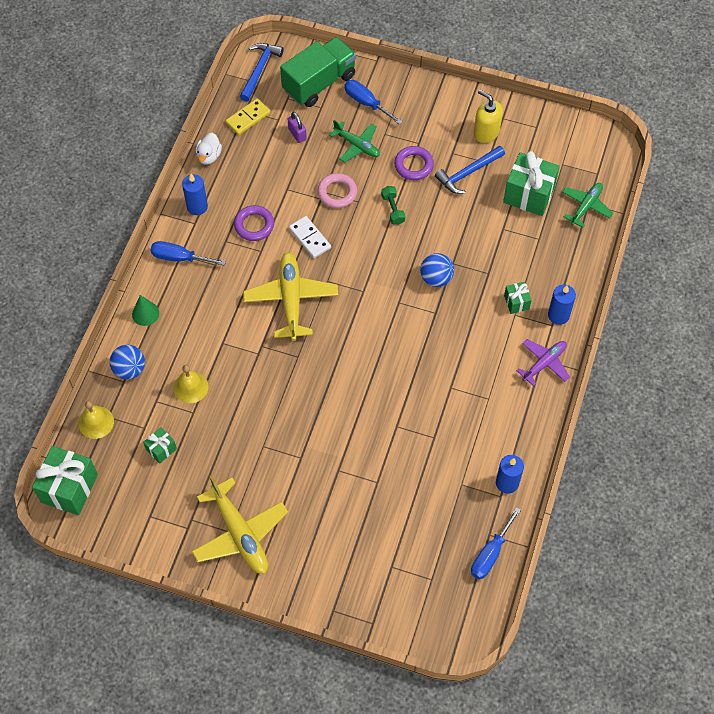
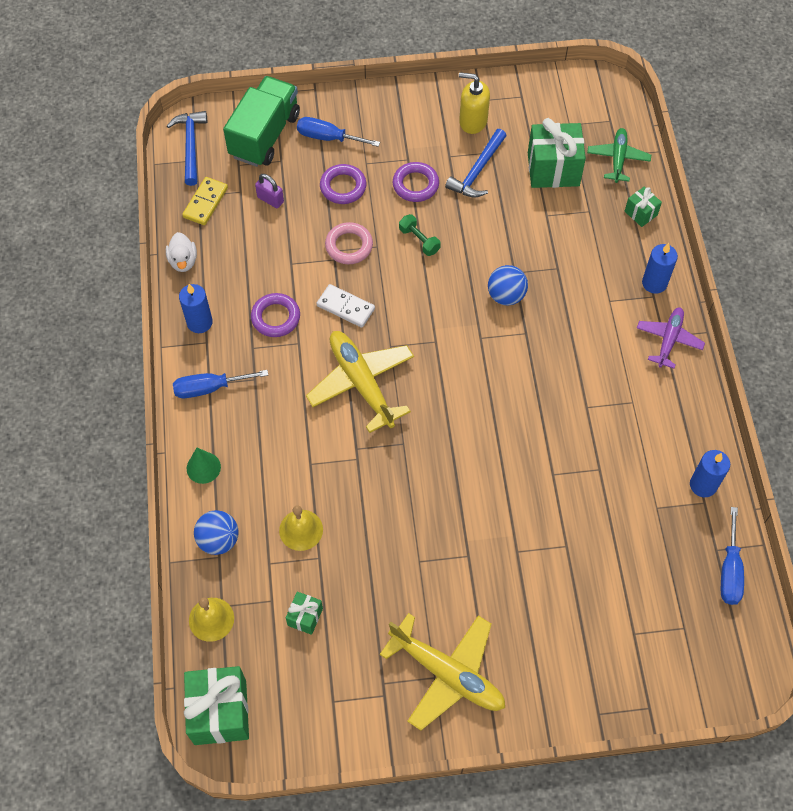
camera: 25 degrees left, 0 degrees up
(357, 145) = (343, 187): green plane -> purple ring
(516, 302) = (604, 287): green gift -> green gift (641, 213)

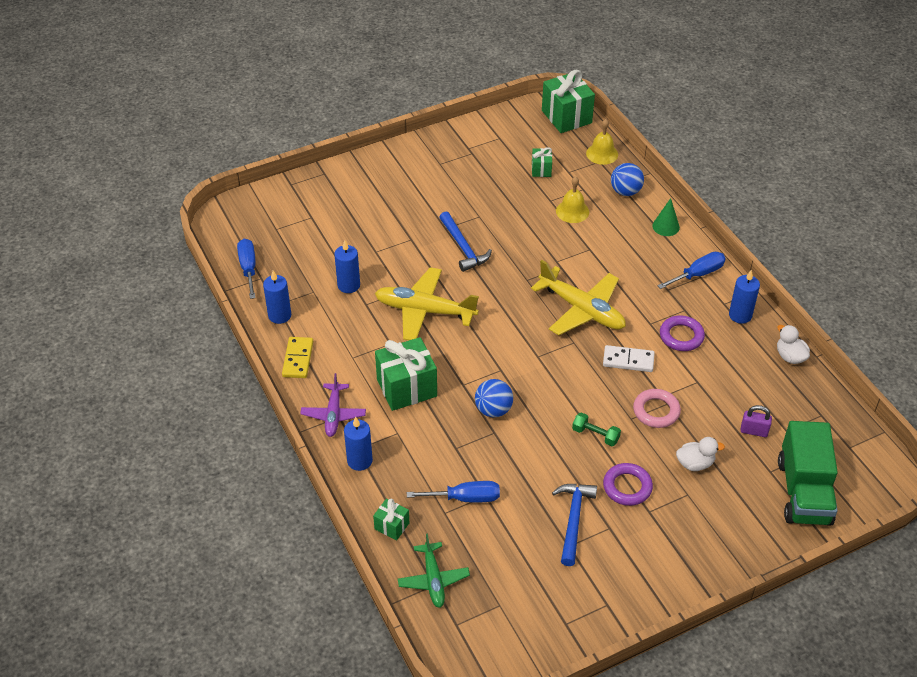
camera: 160 degrees right, 15 degrees down
(191, 146) = (865, 459): blue hammer -> blue hammer (463, 247)
(205, 203) = (809, 410): yellow domino -> yellow domino (298, 359)
(328, 137) = (741, 509): blue screwdriver -> blue screwdriver (465, 498)
(343, 187) = (695, 463): purple ring -> white duck
(447, 674) = (432, 167): yellow plane -> yellow plane (424, 311)
(472, 121) = (604, 575): yellow soap dispenser -> none
(553, 169) = (497, 546): green gift -> green gift (406, 388)
(612, 503) = (348, 285): none -> blue candle

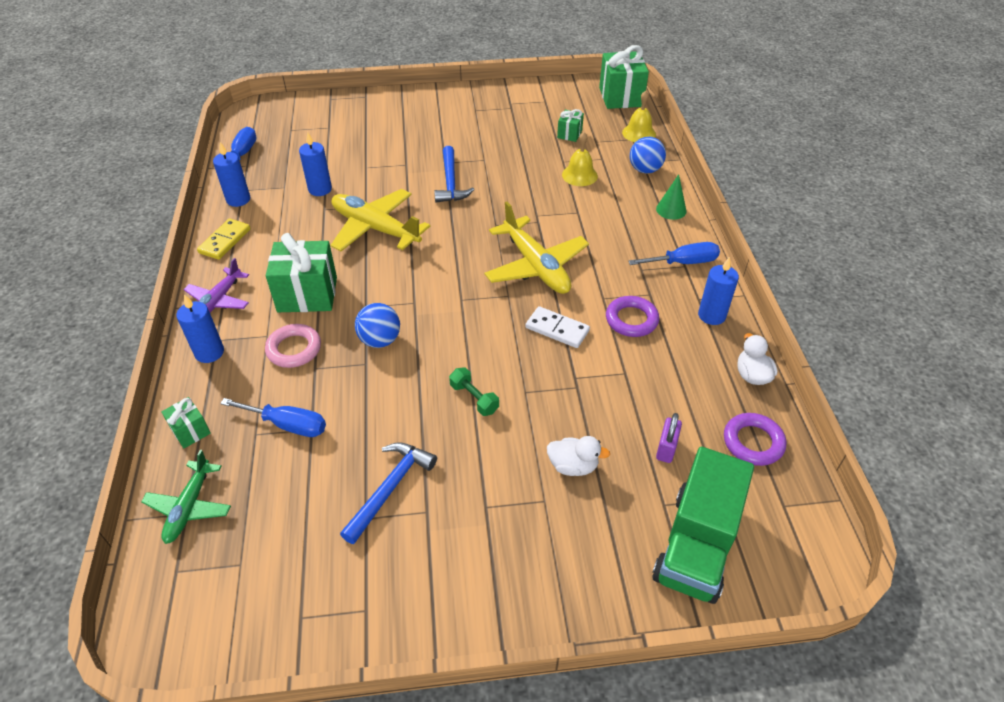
camera: 20 degrees right, 0 degrees up
(627, 487) = (476, 469): purple ring -> purple ring (753, 442)
(656, 411) = (559, 392): pink ring -> pink ring (294, 349)
(754, 431) = (666, 448): purple padlock -> purple padlock turned 75 degrees clockwise

